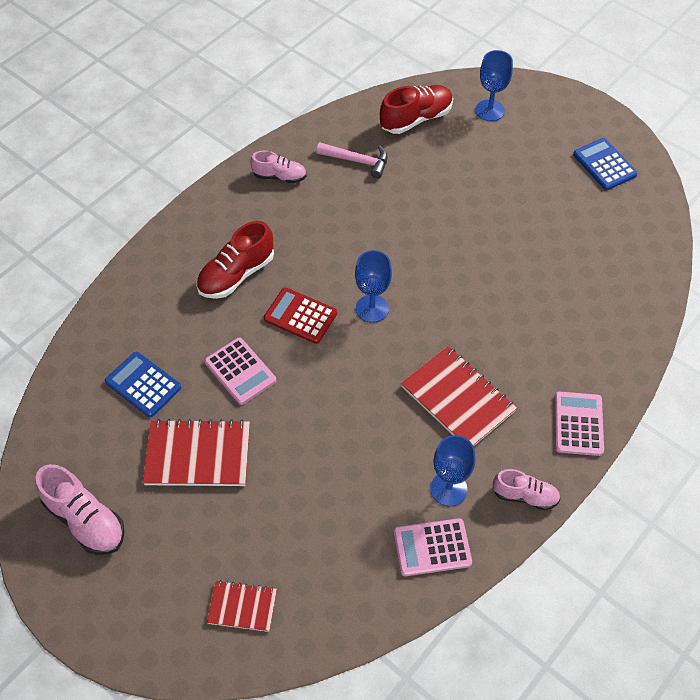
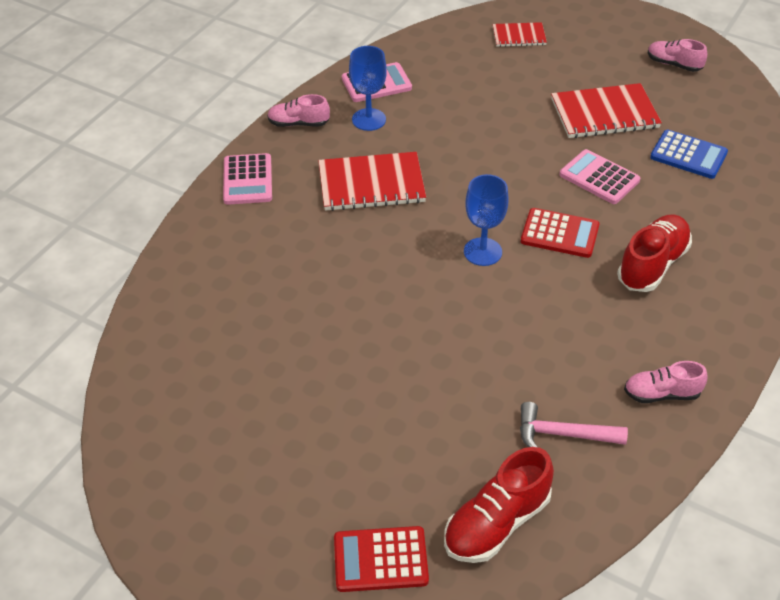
camera: 170 degrees right, 10 degrees down
(85, 520) = (673, 64): pink shoe -> pink shoe, size x0.64
(457, 399) = (371, 184): red notebook -> red notebook turned 45 degrees counterclockwise
(490, 110) = (380, 559): blue goblet -> red calculator
(604, 165) = (196, 485): blue calculator -> none

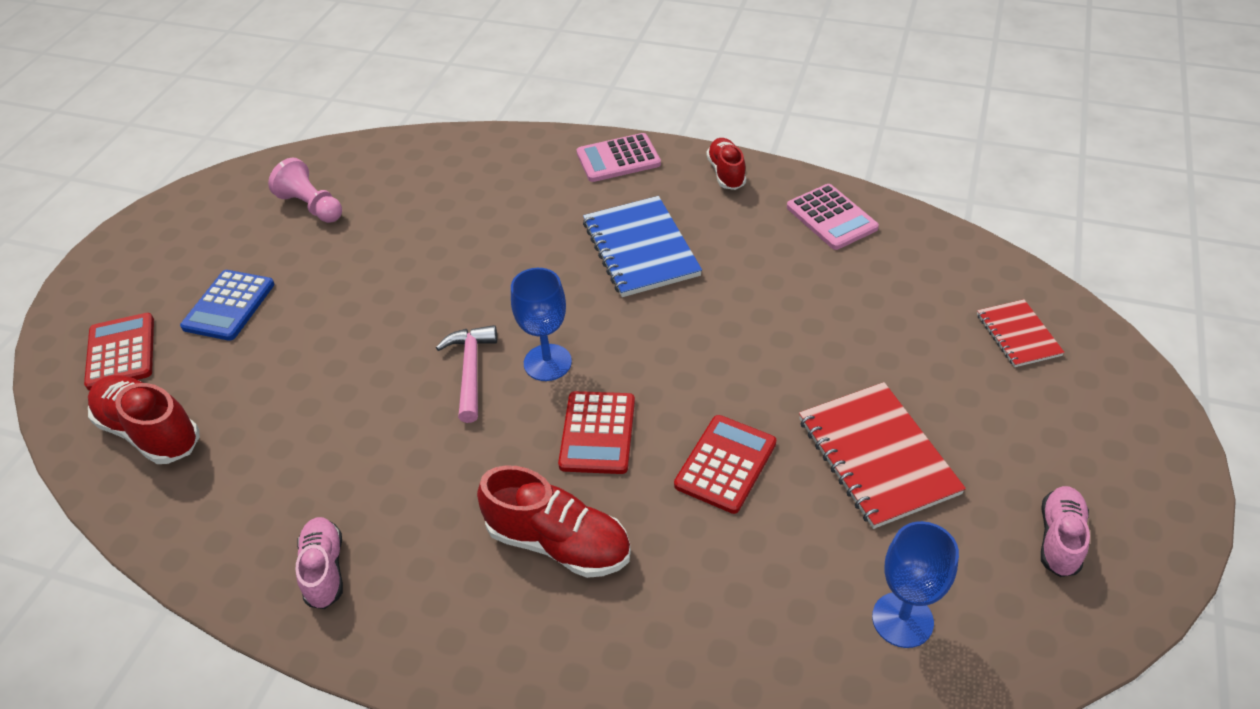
camera: 80 degrees right, 0 degrees up
(211, 401) = (311, 206): none -> pink pawn
(298, 123) = (726, 173): pink shoe -> red shoe
(369, 119) = (757, 225): blue goblet -> blue goblet (902, 619)
(371, 184) = (641, 249): red notebook -> blue notebook
(563, 434) = (264, 474): pink hammer -> pink hammer (471, 371)
(599, 177) = (725, 464): pink calculator -> red calculator
(688, 155) = (819, 574): blue calculator -> blue calculator (229, 306)

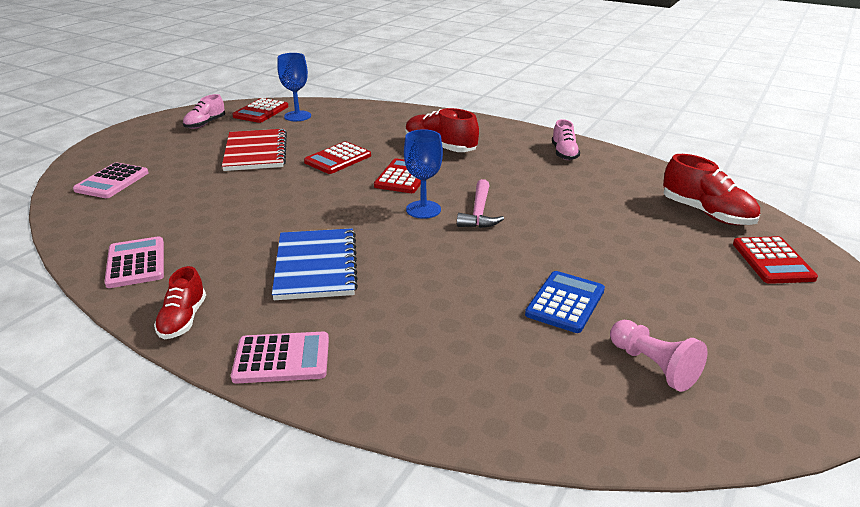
camera: 170 degrees left, 15 degrees down
(229, 306) = (695, 280): blue calculator -> blue calculator (565, 302)
(998, 625) = (261, 111): none -> red calculator
(1018, 335) = (112, 181): red notebook -> pink calculator

